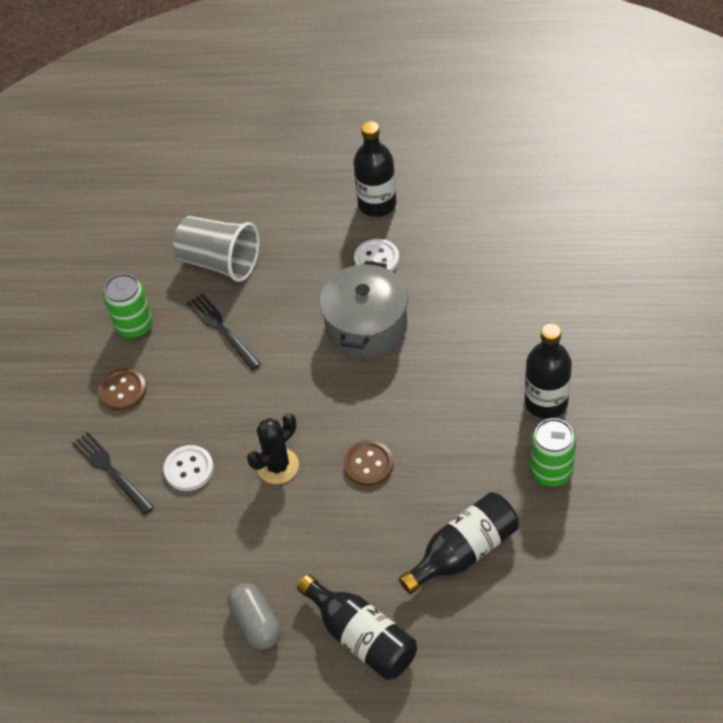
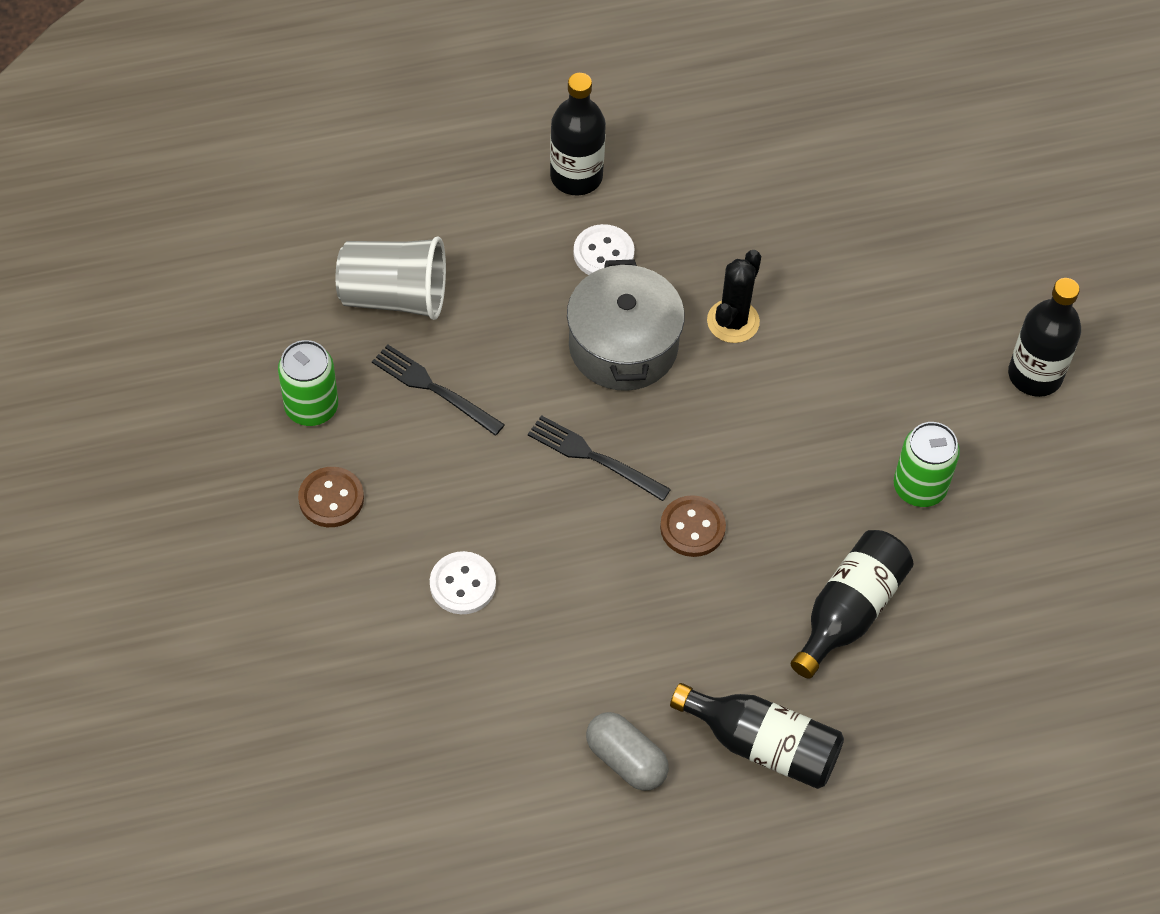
camera: 25 degrees left, 5 degrees up
(111, 471) = (359, 609): black fork -> black fork (594, 457)
(278, 466) = (577, 555): black cactus -> black cactus (733, 321)
(546, 402) = (884, 401): black bottle -> black bottle (1035, 375)

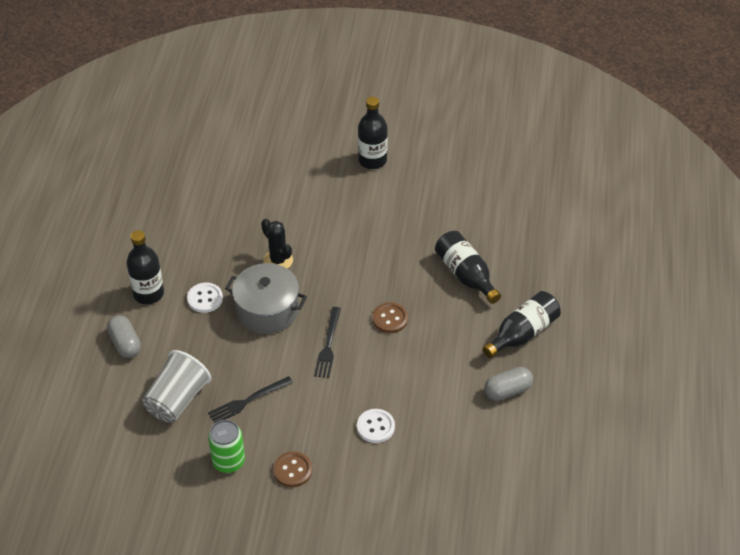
camera: 65 degrees left, 10 degrees down
(467, 187) = (125, 344): none -> grey capsule
(594, 457) = (328, 345): black fork -> black fork turned 45 degrees counterclockwise
(919, 487) = (411, 224): green can -> none

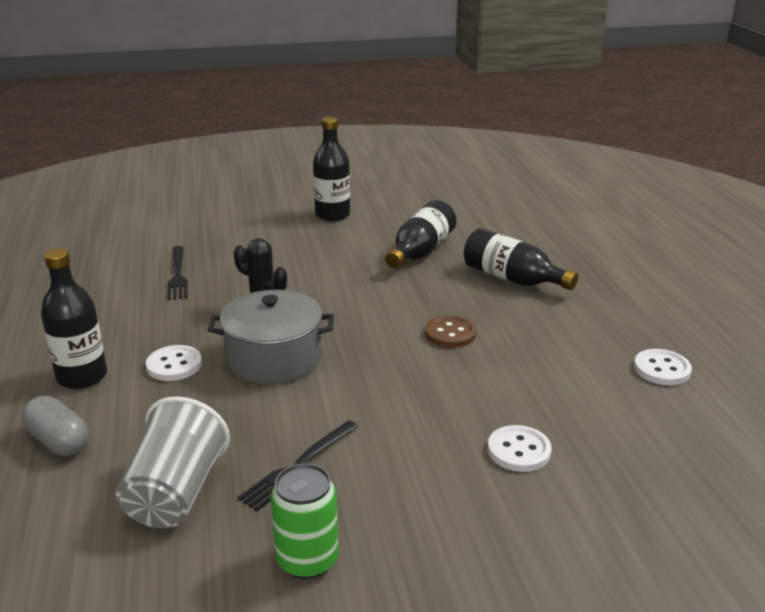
camera: 20 degrees left, 20 degrees down
(292, 470) = (427, 542): brown button -> none
(328, 345) = (384, 376): black fork -> black fork (177, 275)
(507, 390) = (661, 369): grey capsule -> white button
(522, 333) = (626, 313): black bottle -> black bottle (421, 251)

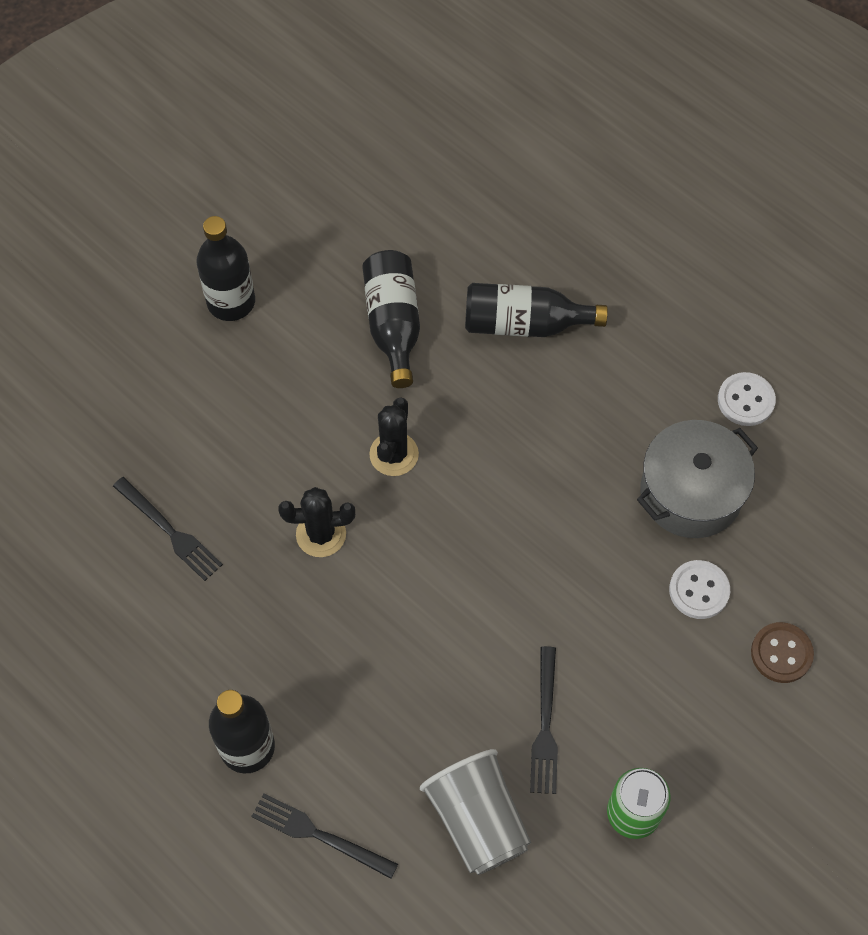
camera: 35 degrees left, 35 degrees up
(58, 441) = (319, 835): grey capsule -> black fork
(174, 365) = (317, 674): white button -> none
(274, 358) = (401, 603): grey pot -> grey pot (691, 492)
(355, 297) = (394, 454): none -> black cactus
(450, 333) = (531, 460): brown button -> brown button (781, 653)

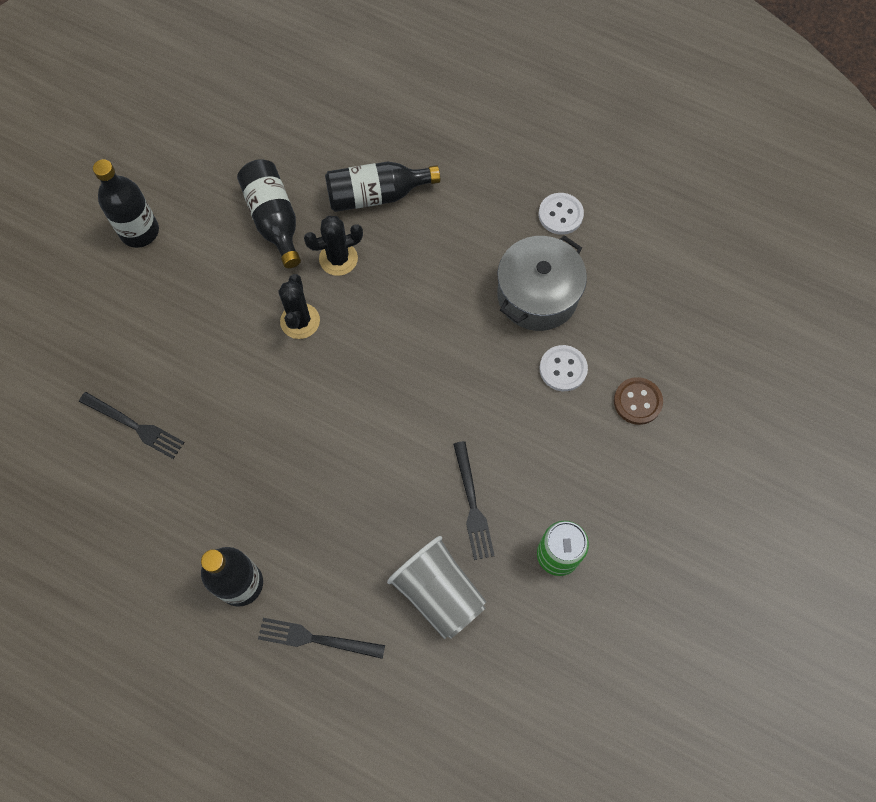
camera: 15 degrees left, 5 degrees up
(321, 534) = (258, 398): black cactus -> black cactus (338, 259)

